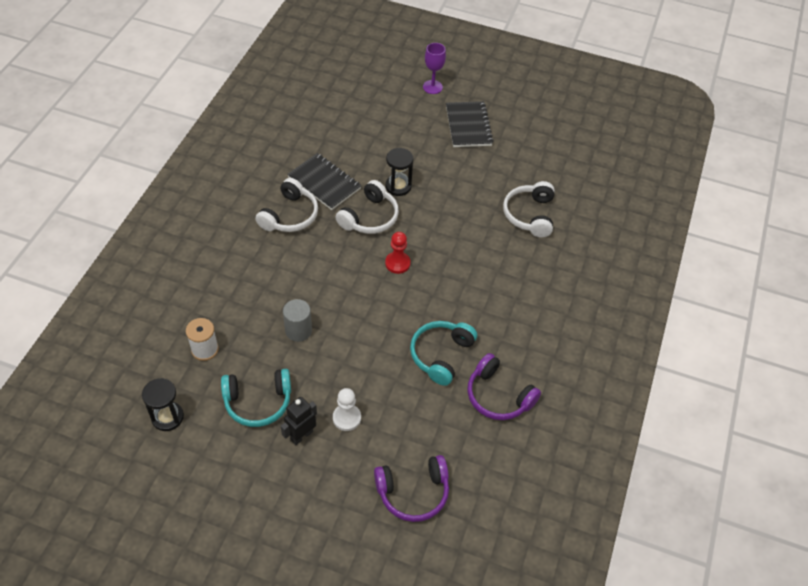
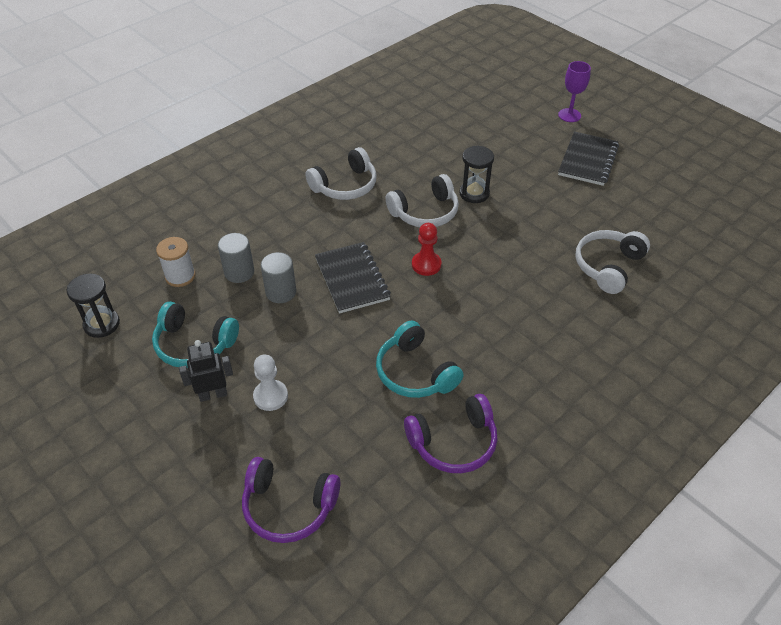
camera: 30 degrees right, 5 degrees down
(252, 327) = (239, 272): none -> grey cylinder
(324, 183) = (399, 168): black notebook -> black notebook (352, 279)
(441, 355) = (415, 372): turquoise headphones -> turquoise headphones turned 90 degrees counterclockwise
(498, 396) = (454, 443): purple headphones -> purple headphones turned 90 degrees counterclockwise

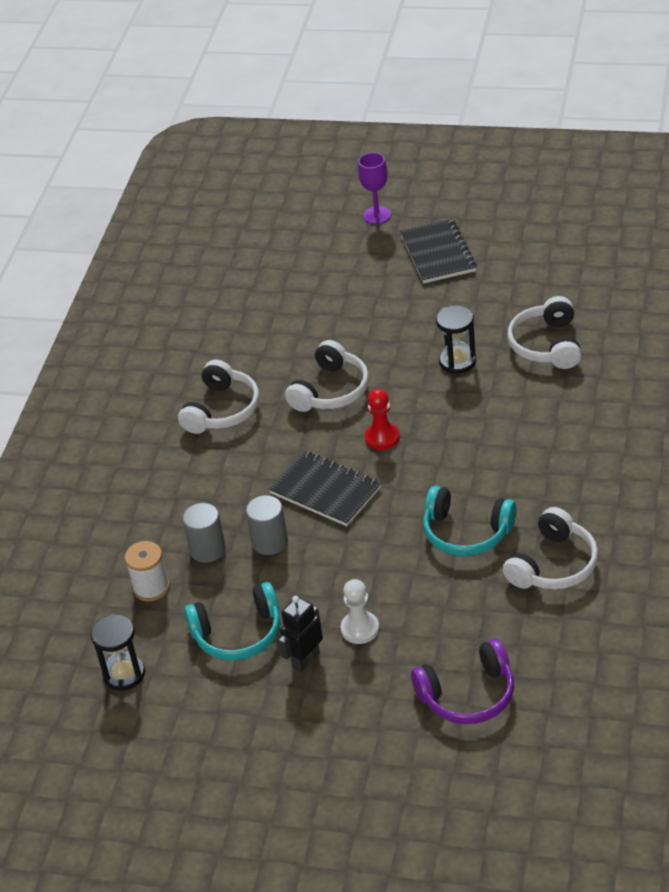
camera: 30 degrees left, 5 degrees down
(454, 443) = (553, 565): purple headphones -> white headphones
(474, 193) = (360, 346): black hourglass -> black hourglass (457, 361)

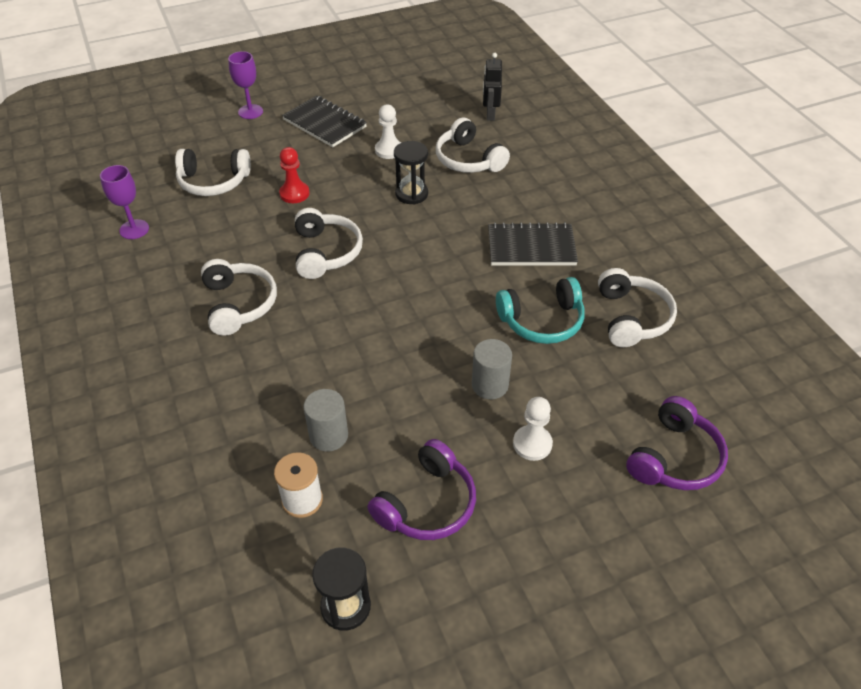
camera: 40 degrees left, 5 degrees up
(188, 305) = (134, 229): none -> purple goblet
(238, 634) = (427, 504): turquoise headphones -> purple headphones
(270, 542) = (382, 402): grey cylinder -> grey cylinder (490, 385)
(287, 282) = (213, 182): none -> white headphones
(305, 660) = (511, 497): black robot -> black robot (490, 114)
(325, 490) = (393, 336): black notebook -> black notebook (531, 247)
(382, 437) = (403, 273): red pawn -> red pawn (294, 193)
(476, 306) = (389, 150): none -> white pawn

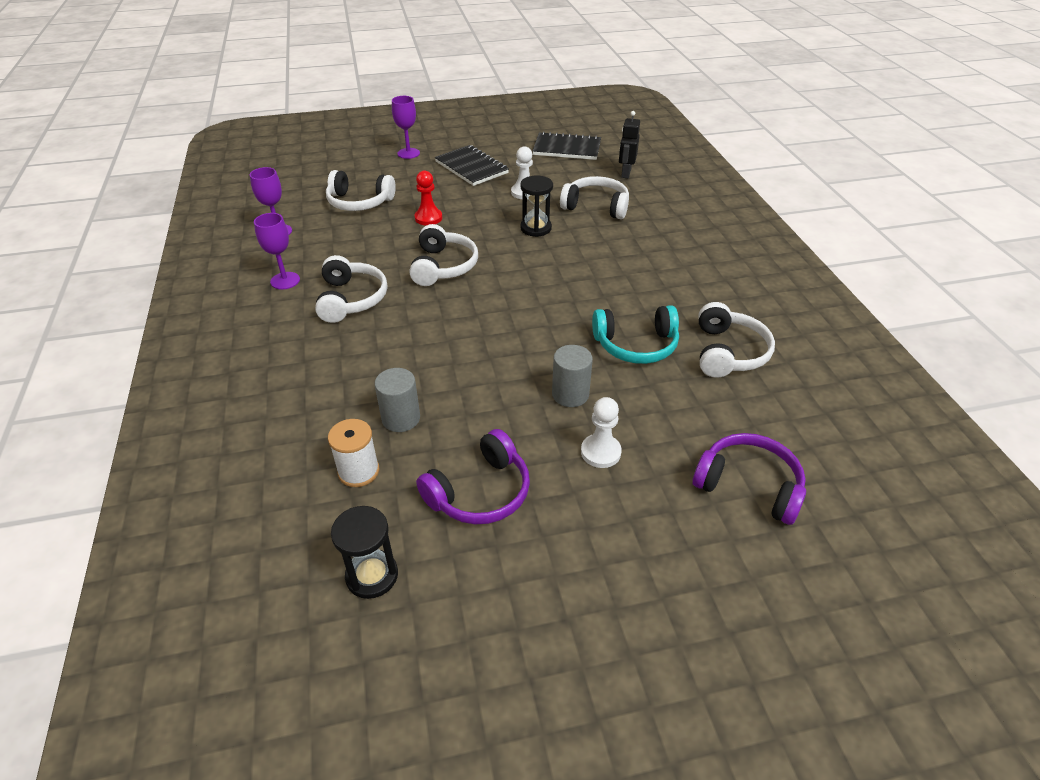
camera: 10 degrees right, 5 degrees down
(160, 290) = (285, 281): none -> purple goblet
(468, 160) = (596, 206): white headphones -> white headphones turned 135 degrees clockwise
(531, 247) = (640, 282): black notebook -> black notebook (567, 148)
(675, 458) = (749, 485): purple headphones -> purple headphones turned 105 degrees counterclockwise

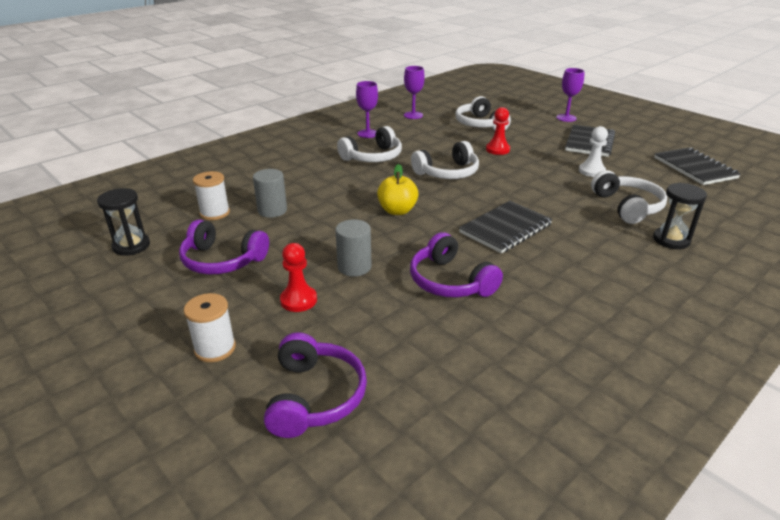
camera: 60 degrees right, 10 degrees down
(488, 328) = (397, 211): none -> yellow apple
(536, 228) = (549, 190): black hourglass -> black hourglass (671, 240)
(577, 279) = (505, 228): none -> black notebook
(600, 452) = (298, 300): white pawn -> red pawn
(625, 173) = (709, 205): black robot -> none
(636, 345) = (450, 281): turquoise headphones -> purple headphones
(644, 538) = (215, 348): none -> white spool
(728, 352) = (499, 338): white headphones -> none

